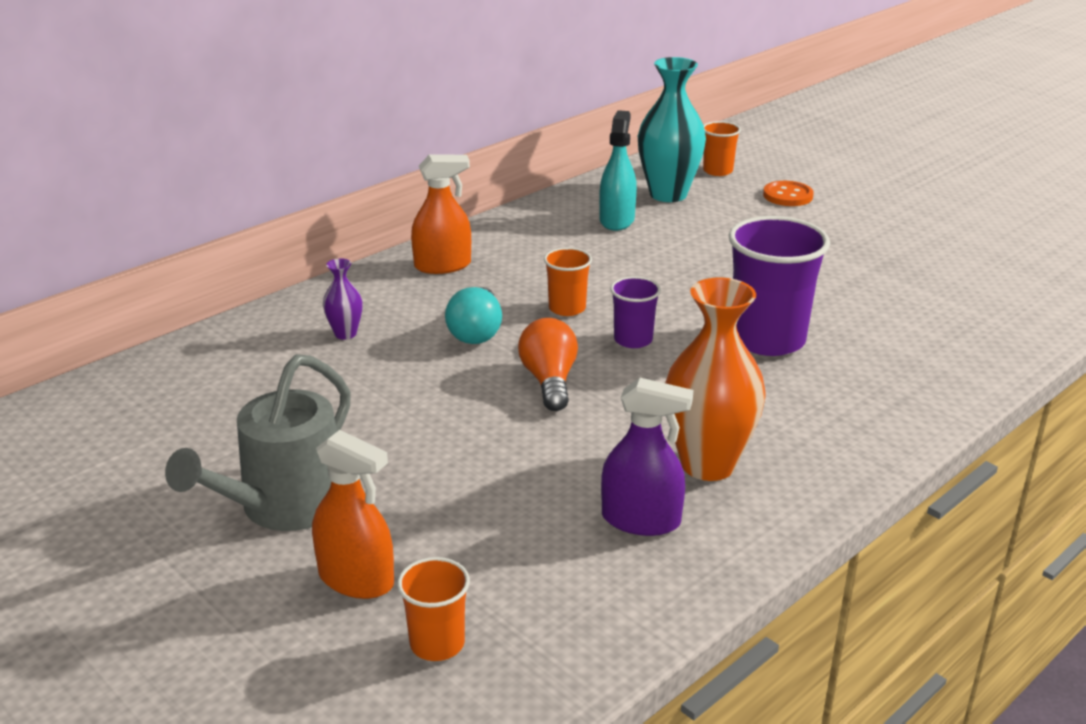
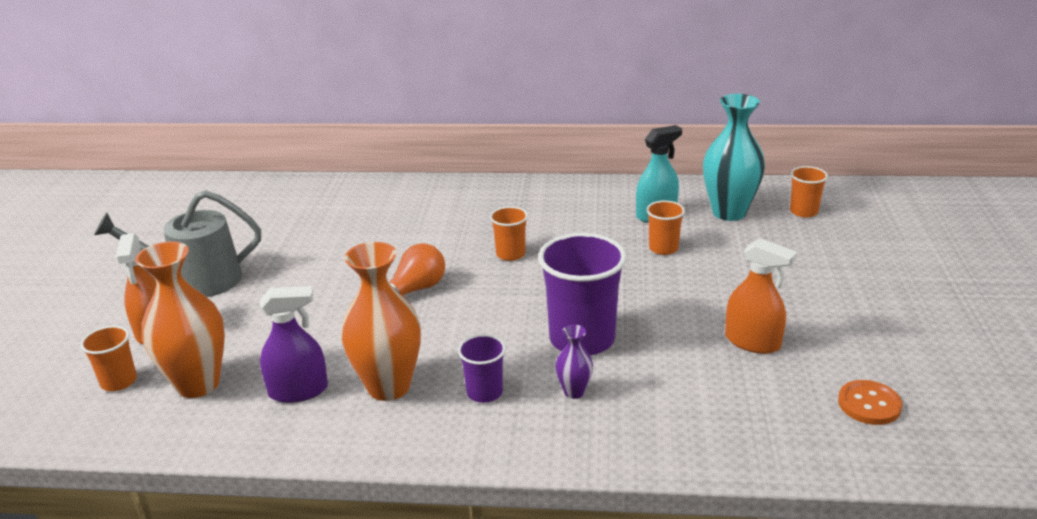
camera: 50 degrees right, 0 degrees up
(345, 334) = (382, 210): purple vase -> purple vase (574, 392)
(442, 265) = (500, 195): orange spray bottle -> orange spray bottle (752, 342)
(476, 332) = (438, 242): turquoise light bulb -> none
(531, 583) = (198, 384): none -> orange vase
(633, 340) = (505, 292): purple cup -> purple cup (484, 392)
(641, 520) = (298, 391): purple spray bottle -> purple spray bottle turned 75 degrees counterclockwise
(678, 243) = (663, 248): none -> orange cup
(787, 196) = (819, 253): orange button -> orange button (869, 404)

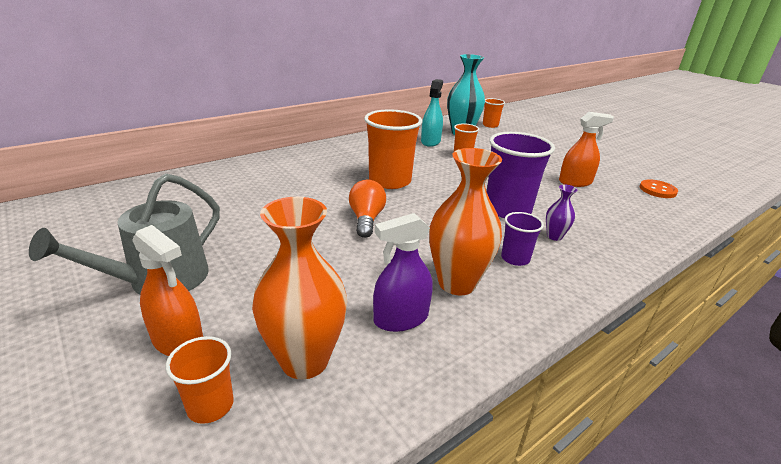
camera: 45 degrees left, 0 degrees up
(298, 391) = (401, 319): purple spray bottle -> purple spray bottle turned 150 degrees counterclockwise
(510, 254) = (390, 181): orange cup -> orange cup, size x1.93

